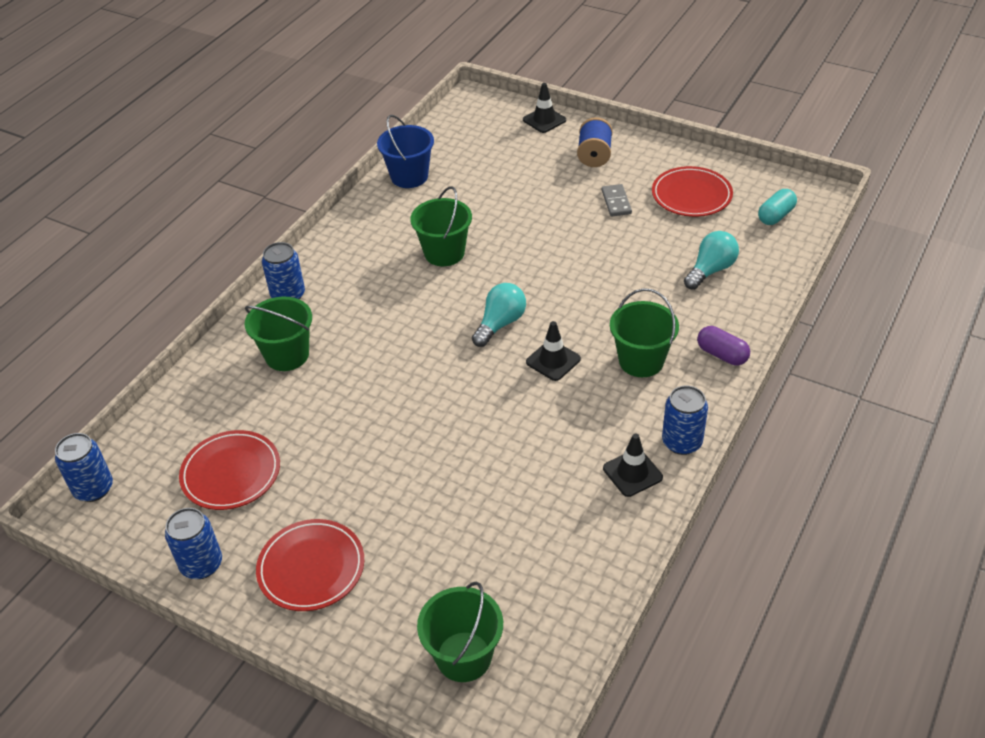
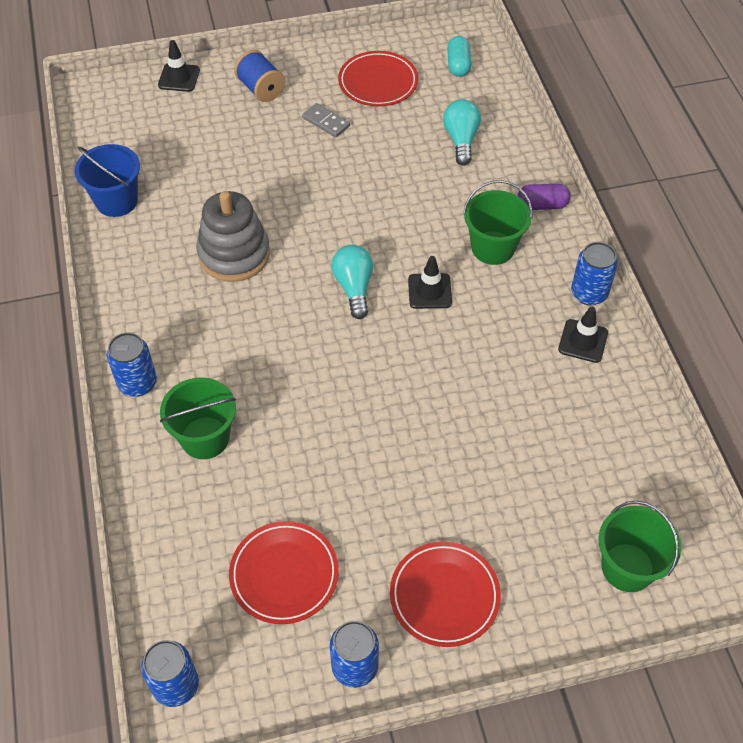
camera: 45 degrees left, 10 degrees up
(444, 253) = (234, 254): green bucket -> grey stacking toy

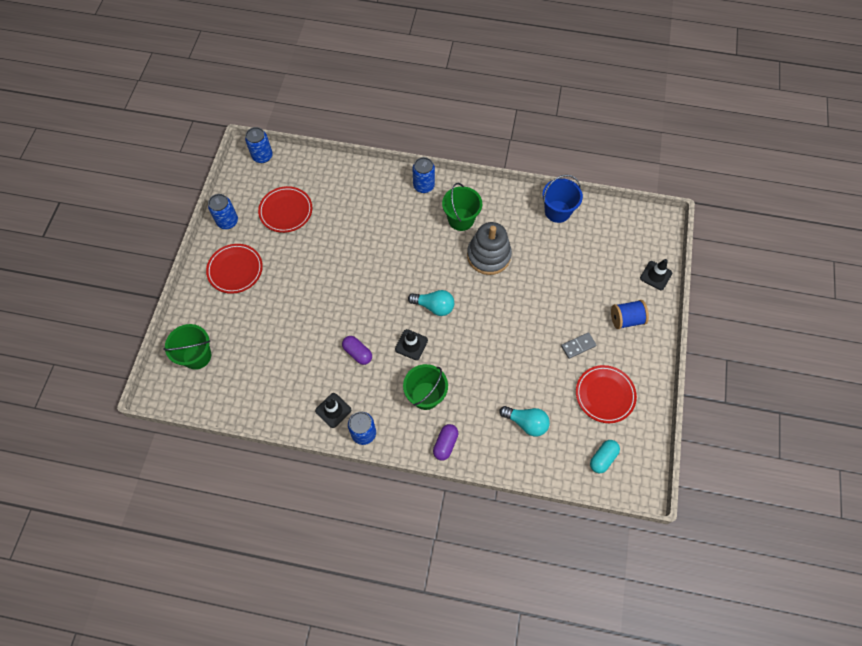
camera: 115 degrees right, 10 degrees up
(205, 438) = (375, 204): green bucket -> green bucket (461, 219)
(458, 65) = (602, 458): turquoise capsule -> turquoise capsule turned 75 degrees counterclockwise
(482, 349) = (357, 353): none -> purple capsule

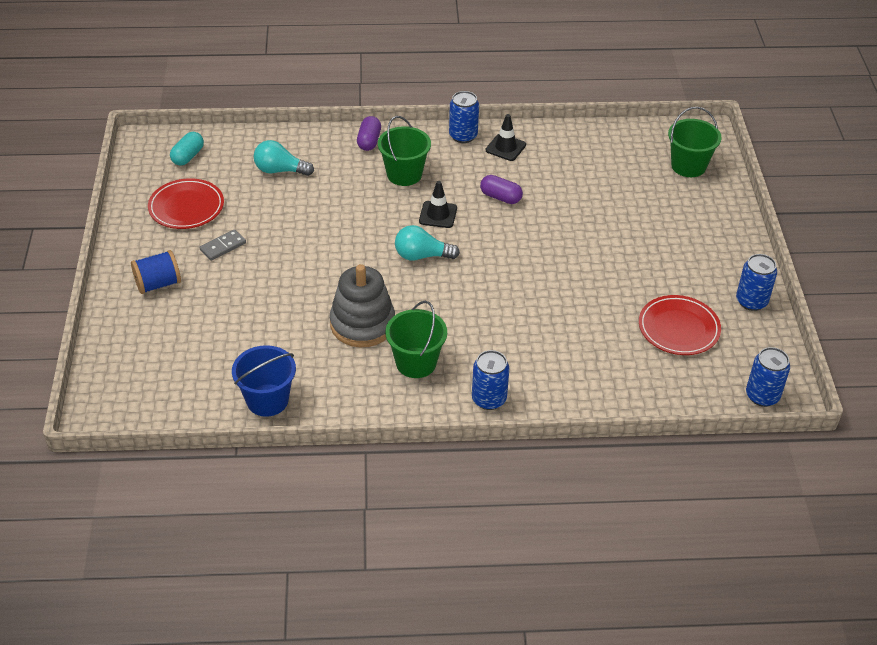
camera: 165 degrees right, 20 degrees down
(235, 270) = (702, 250): red plate -> none
(656, 275) = (112, 341): black traffic cone -> none

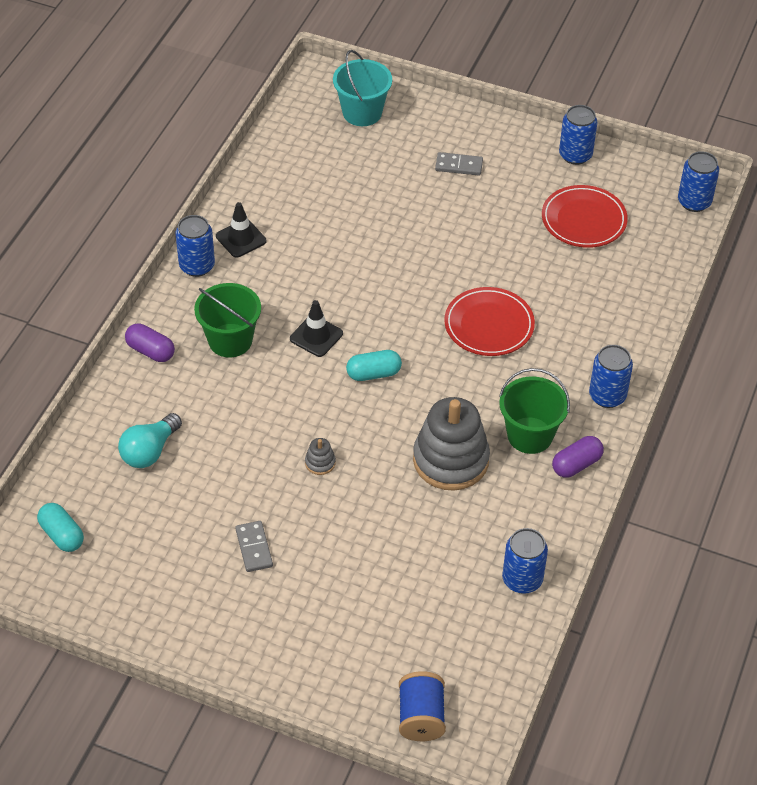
camera: 65 degrees left, 5 degrees up
(158, 284) = (283, 630): blue spool -> blue spool (421, 717)
(186, 207) = (160, 564): red plate -> red plate (489, 325)
(267, 400) = (522, 579): blue bucket -> blue can
(318, 255) = (320, 463): none -> grey stacking toy
(421, 256) = (373, 373): turquoise light bulb -> turquoise capsule
(500, 197) = (320, 274): purple capsule -> purple capsule (576, 465)
(677, 236) = (459, 166): none -> grey domino
(688, 166) = (362, 112): green bucket -> turquoise bucket

